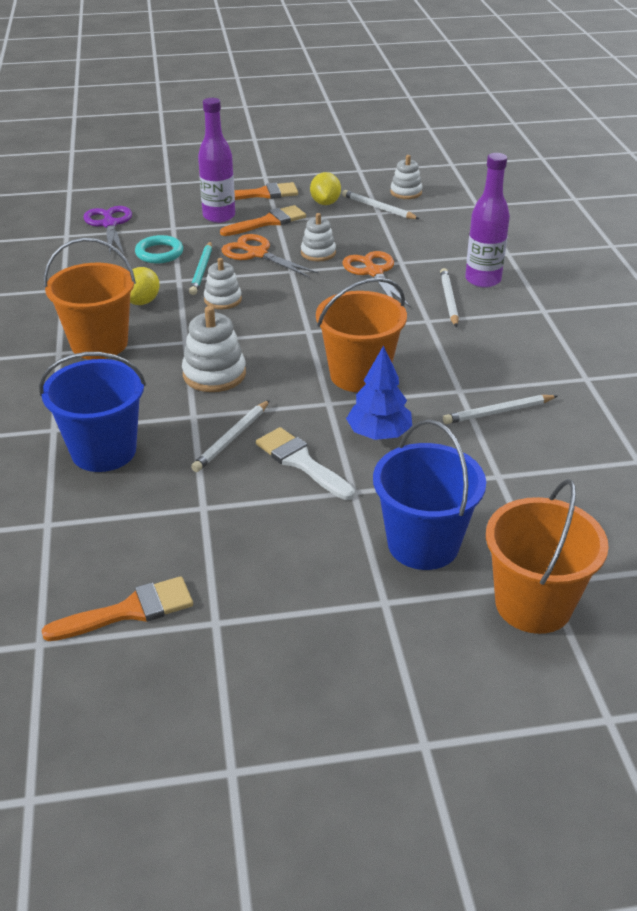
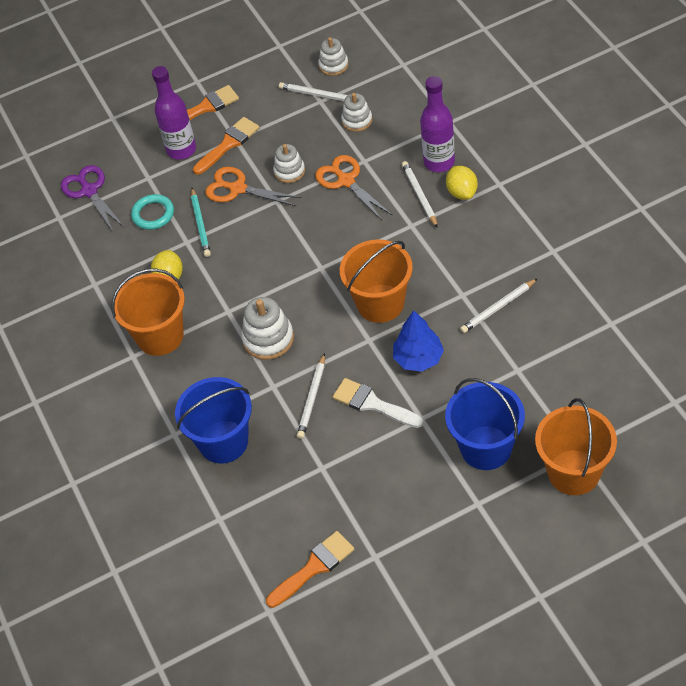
camera: 10 degrees left, 15 degrees up
(223, 300) = (235, 254): white stacking toy -> white stacking toy (357, 120)
(325, 203) = (268, 102): yellow lemon -> yellow lemon (462, 192)

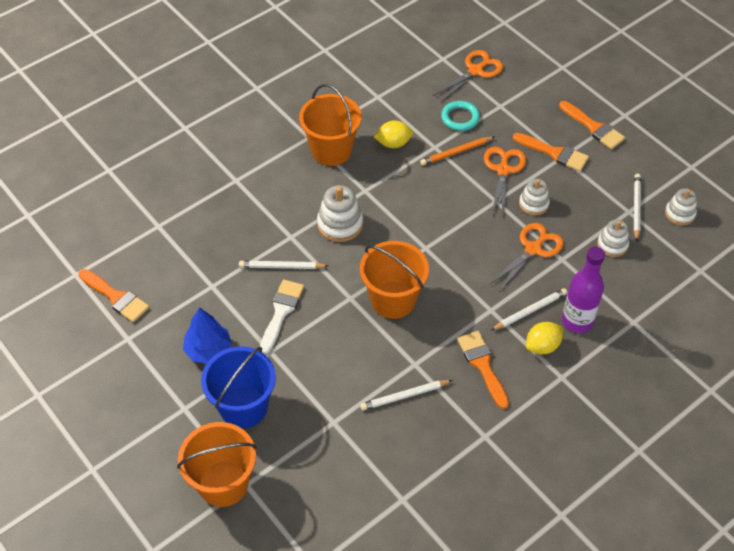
camera: 70 degrees right, 0 degrees up
(89, 191) = (475, 71): purple scissors -> orange scissors
(181, 150) = (538, 121): purple bottle -> none
(200, 224) = (456, 152): turquoise pencil -> orange pencil
(223, 441) = (231, 214): blue bucket -> none
(418, 358) = (335, 339): blue tree -> blue tree (208, 350)
(474, 241) = (483, 365): none -> orange brush
(498, 308) = (404, 396): white pencil -> white pencil turned 60 degrees counterclockwise

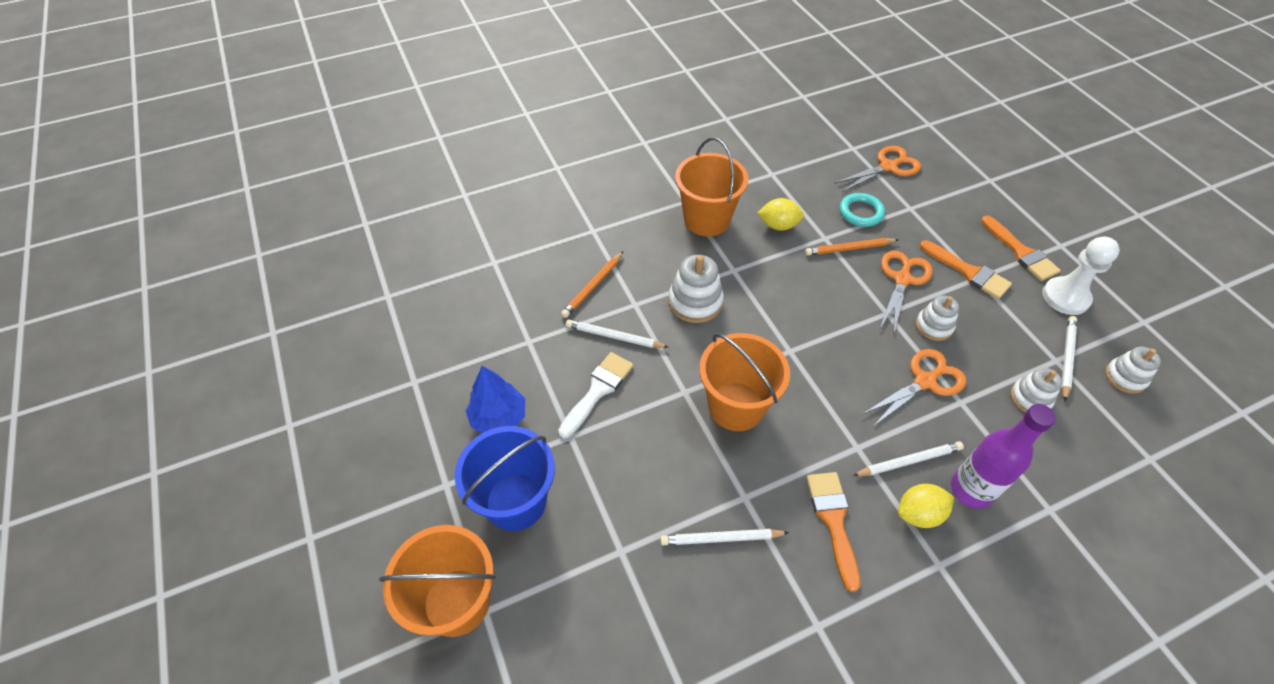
camera: 15 degrees right, 0 degrees up
(116, 297) = (419, 331): orange brush -> none
(251, 229) = (593, 286): none -> orange pencil
(631, 159) = (1065, 297): none -> white pawn

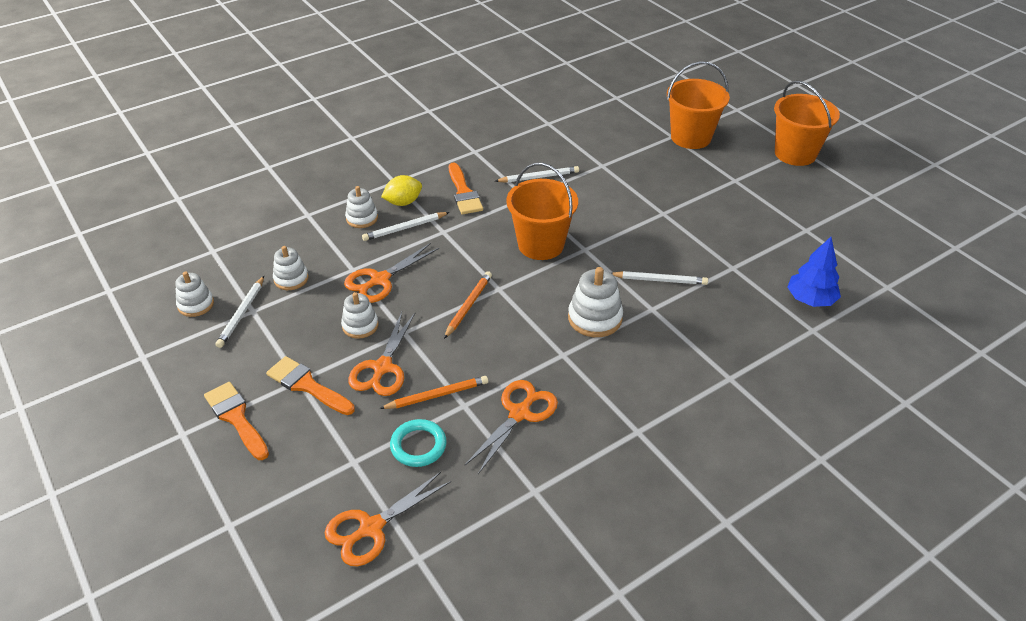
camera: 170 degrees right, 10 degrees down
(499, 417) = (723, 217): blue tree -> blue tree (810, 300)
(516, 501) = (682, 178): blue bucket -> none
(593, 286) = (700, 319): orange pencil -> orange pencil (468, 306)
(597, 391) = (656, 241): white brush -> none
(706, 219) = (605, 409): orange bucket -> orange bucket (795, 153)
(778, 225) = (520, 413): yellow lemon -> orange scissors
(971, 490) = (362, 218): purple bottle -> white stacking toy
(1065, 297) = (211, 371): white pawn -> none

